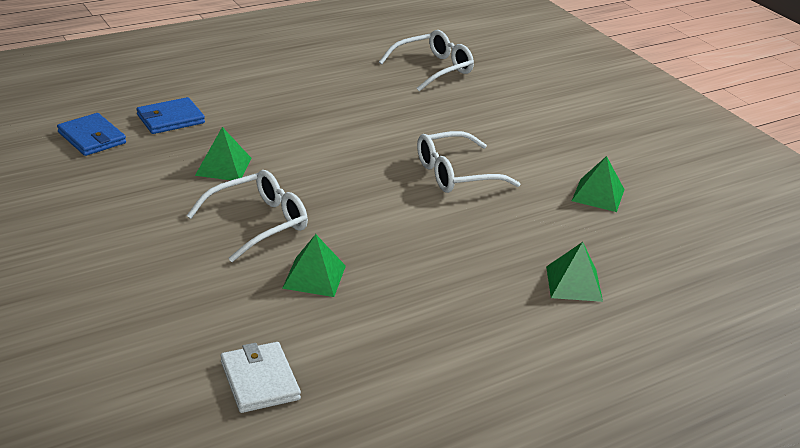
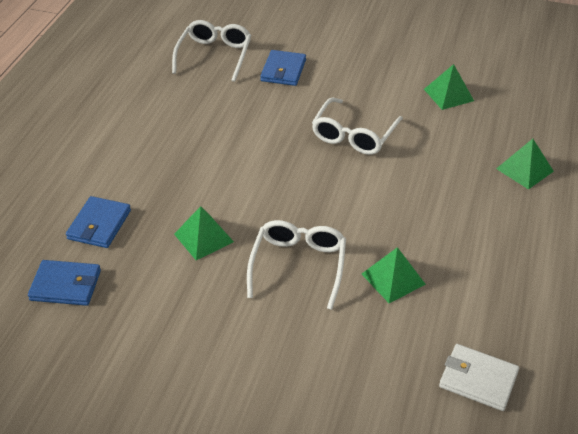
camera: 40 degrees left, 10 degrees up
(473, 104) = (283, 70): none -> blue wallet

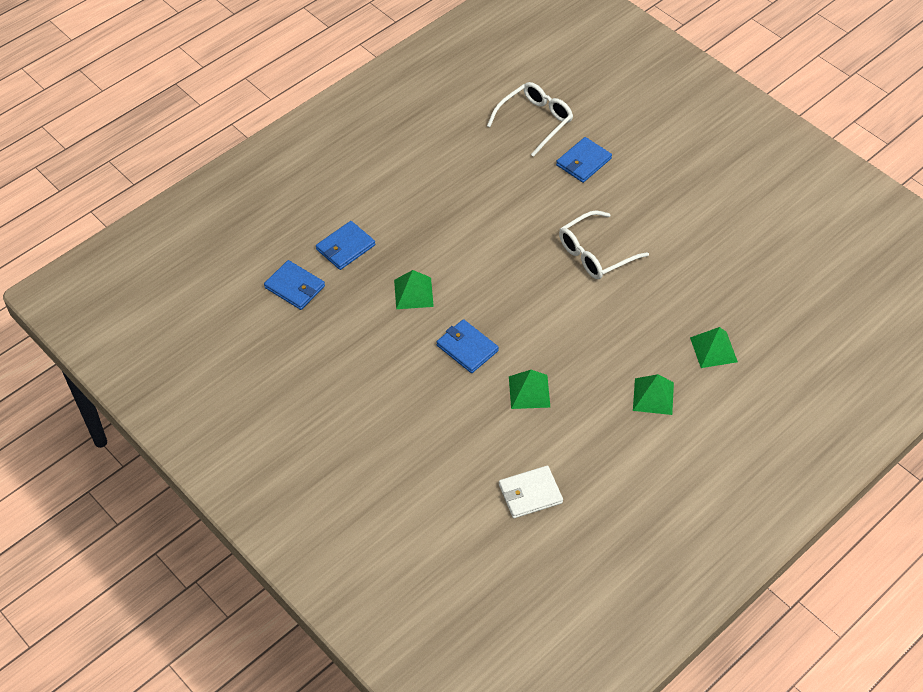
camera: 30 degrees right, 10 degrees up
(298, 265) = (467, 348): white glasses -> blue wallet
(448, 95) = (710, 249): green pyramid -> green pyramid (653, 396)
(478, 379) = (530, 494): white wallet -> white wallet turned 75 degrees counterclockwise

